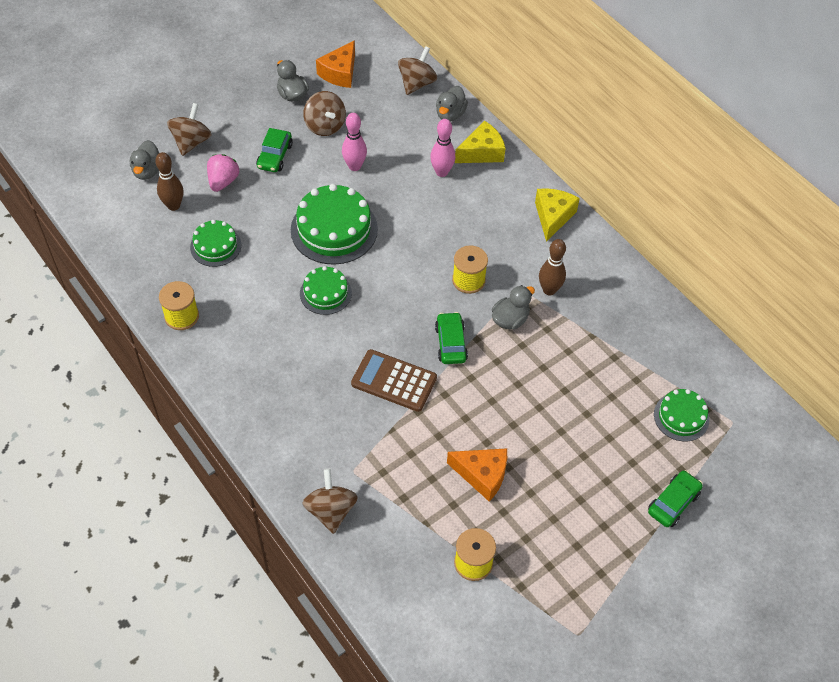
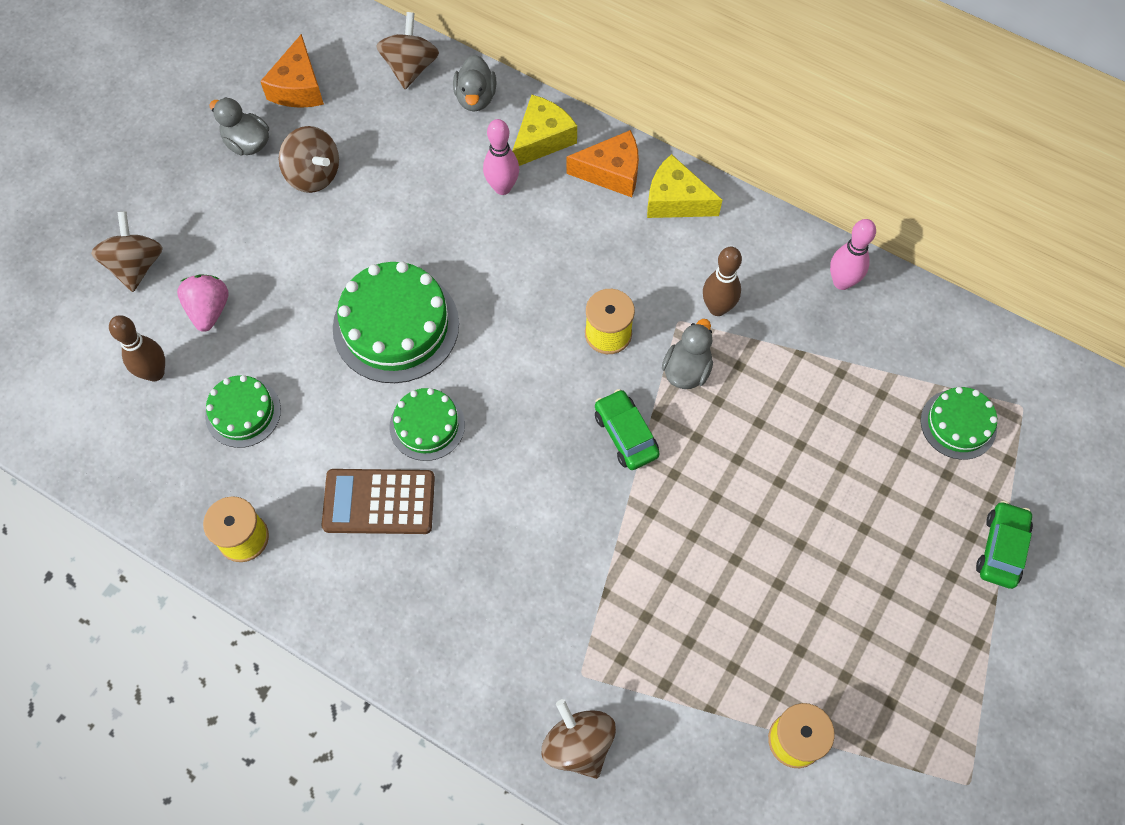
camera: 20 degrees left, 10 degrees up
(147, 171) = (93, 333): grey duck -> none
(275, 156) = (264, 245): green car -> none
(354, 166) = (381, 221): pink bowling pin -> pink bowling pin (842, 282)
(394, 381) = (576, 520): brown calculator -> brown calculator (379, 502)
(482, 475) = (750, 609): orange cheese -> orange cheese (611, 172)
(553, 217) = (675, 200): yellow cheese -> yellow cheese turned 60 degrees counterclockwise

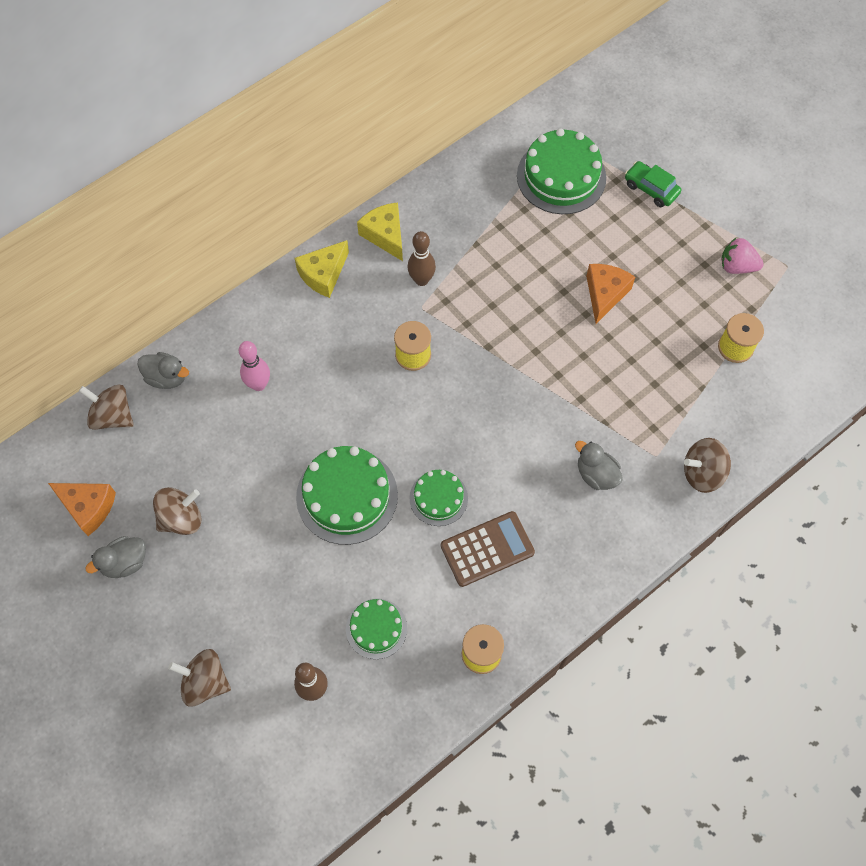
camera: 70 degrees left, 0 degrees up
(209, 310) = (273, 632): pink strawberry -> pink strawberry (737, 266)
(379, 502) = (487, 549): brown calculator -> brown calculator turned 135 degrees counterclockwise
(542, 139) = (228, 343): yellow cheese -> yellow cheese (385, 235)
(611, 172) = (280, 307): orange cheese -> orange cheese (605, 294)
(625, 434) = (495, 370): green car -> none
(686, 370) = (461, 316): grey duck -> grey duck (596, 474)
(842, 282) = (433, 199): pink bowling pin -> none
(958, 424) = (561, 176): green cake -> green cake, size x1.73

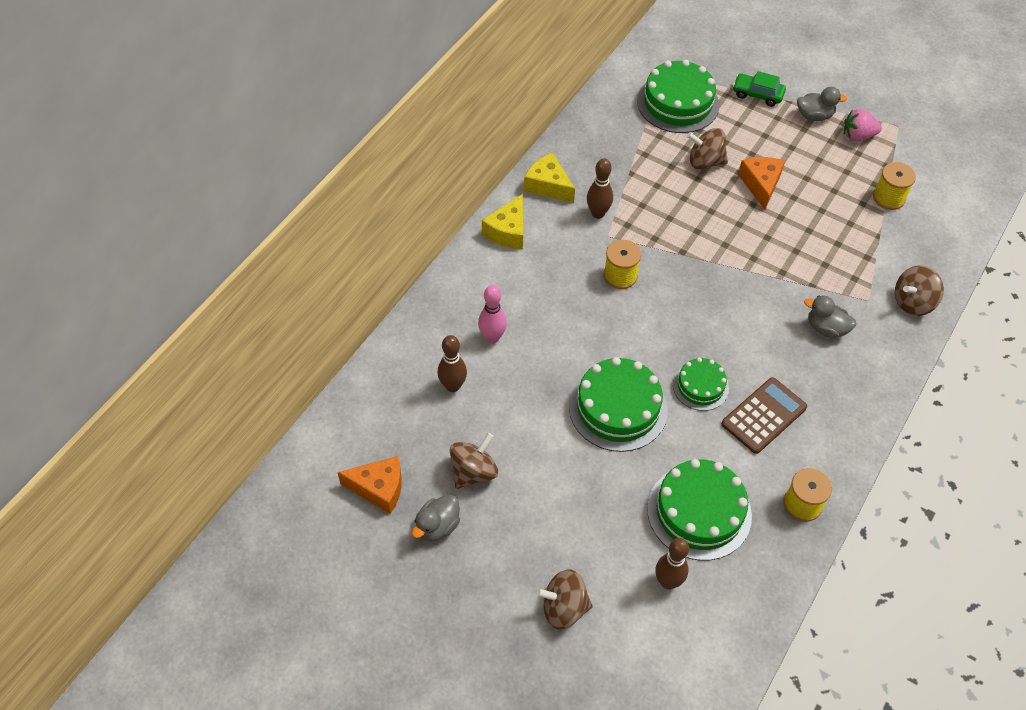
camera: 20 degrees left, 10 degrees down
(113, 416) = (366, 402): brown spinning top -> brown spinning top (705, 162)
(166, 377) = (402, 355): grey duck -> grey duck (814, 116)
(199, 424) = (452, 386): none -> brown bowling pin
(376, 628) = (699, 512): green cake -> green cake, size x1.73

